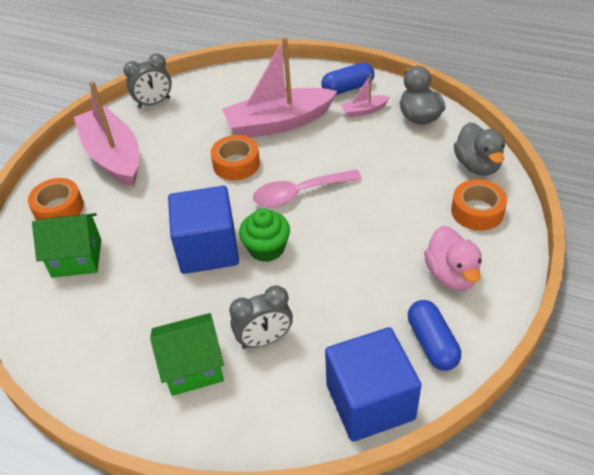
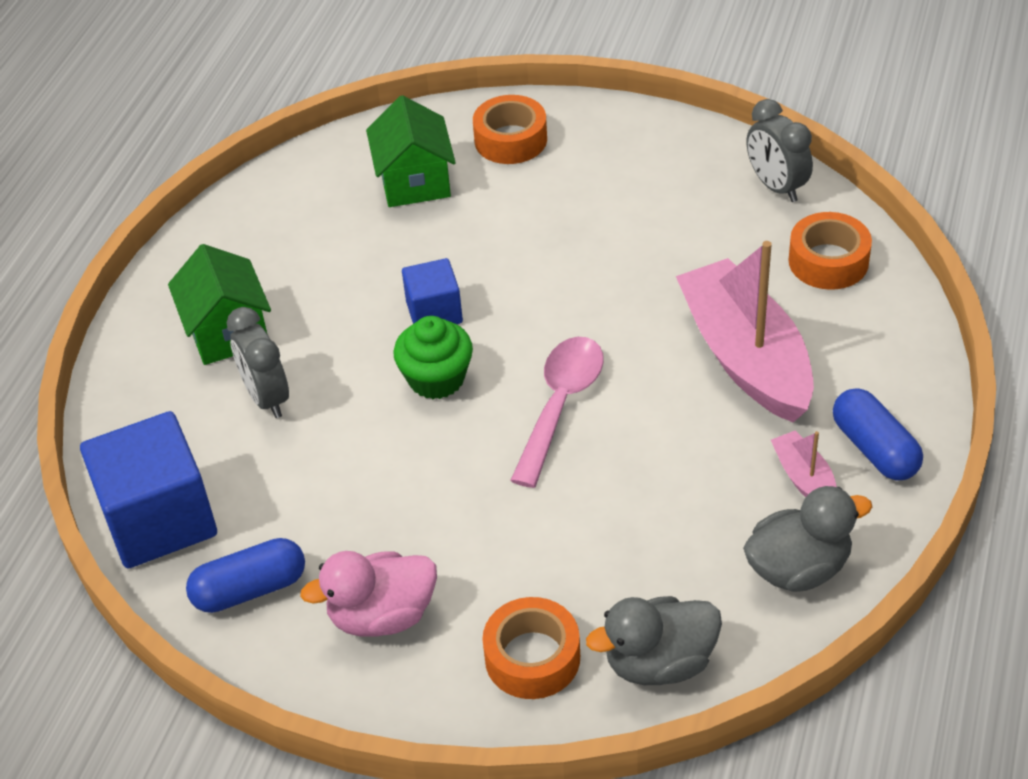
camera: 85 degrees right, 0 degrees up
(113, 156) = (630, 169): pink boat -> none
(208, 249) = (434, 312): blue cube -> blue cube, size x0.55
(236, 164) = (627, 316): orange tape -> orange tape (828, 261)
(299, 194) = (560, 405): pink spoon -> pink spoon turned 45 degrees clockwise

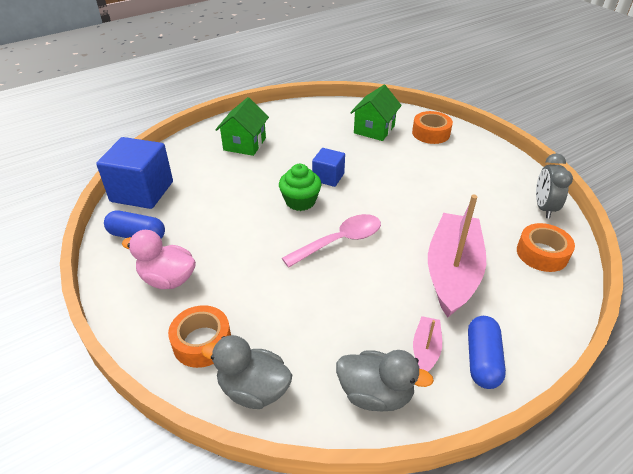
camera: 35 degrees right, 5 degrees down
(266, 397) = (230, 172): grey clock -> none

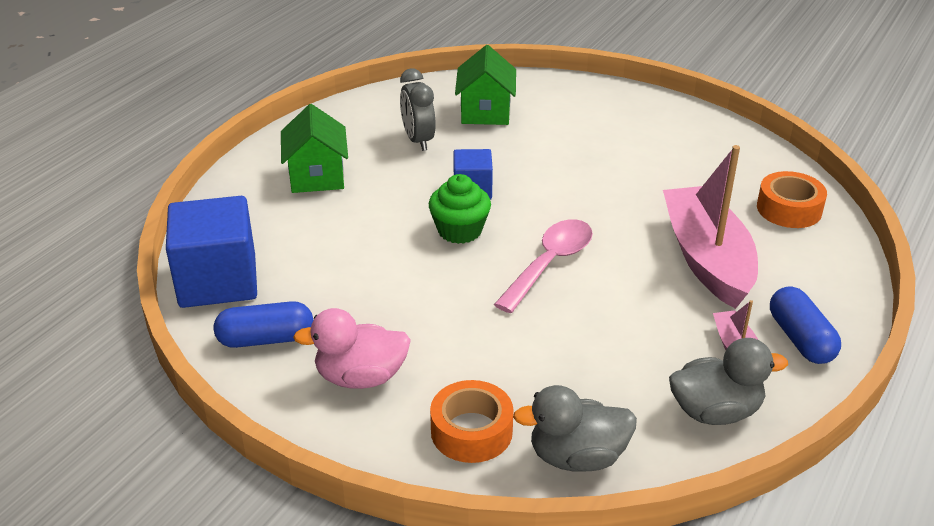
camera: 25 degrees left, 5 degrees down
(431, 133) = (563, 99): orange tape -> none
(543, 208) = (758, 157): grey clock -> grey clock (418, 140)

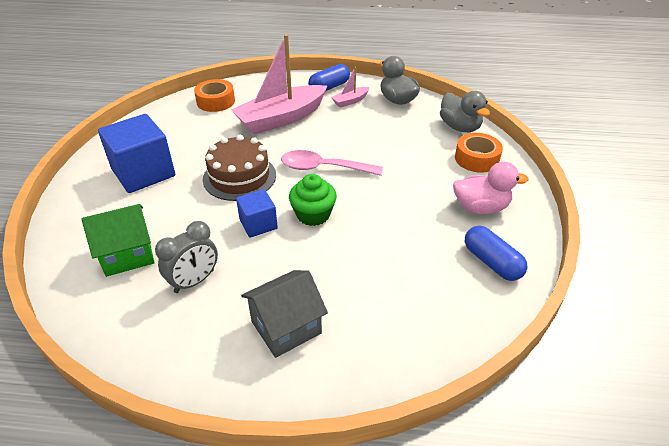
camera: 115 degrees left, 5 degrees up
(218, 281) = (463, 320): blue cube -> blue cube (143, 173)
(317, 176) = (286, 327): green house -> grey house
(360, 377) = (480, 208): pink duck -> pink duck turned 60 degrees counterclockwise
(573, 194) = (239, 177): none -> brown cake

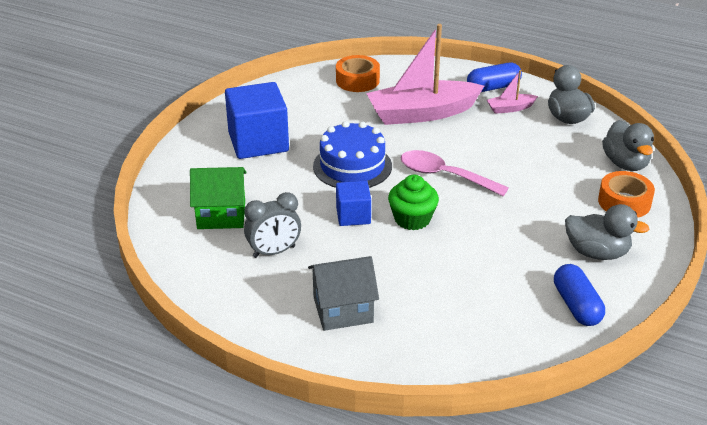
camera: 20 degrees right, 5 degrees down
(239, 177) = (352, 166): brown cake -> blue cake
(480, 208) = (597, 252): pink duck -> grey duck

